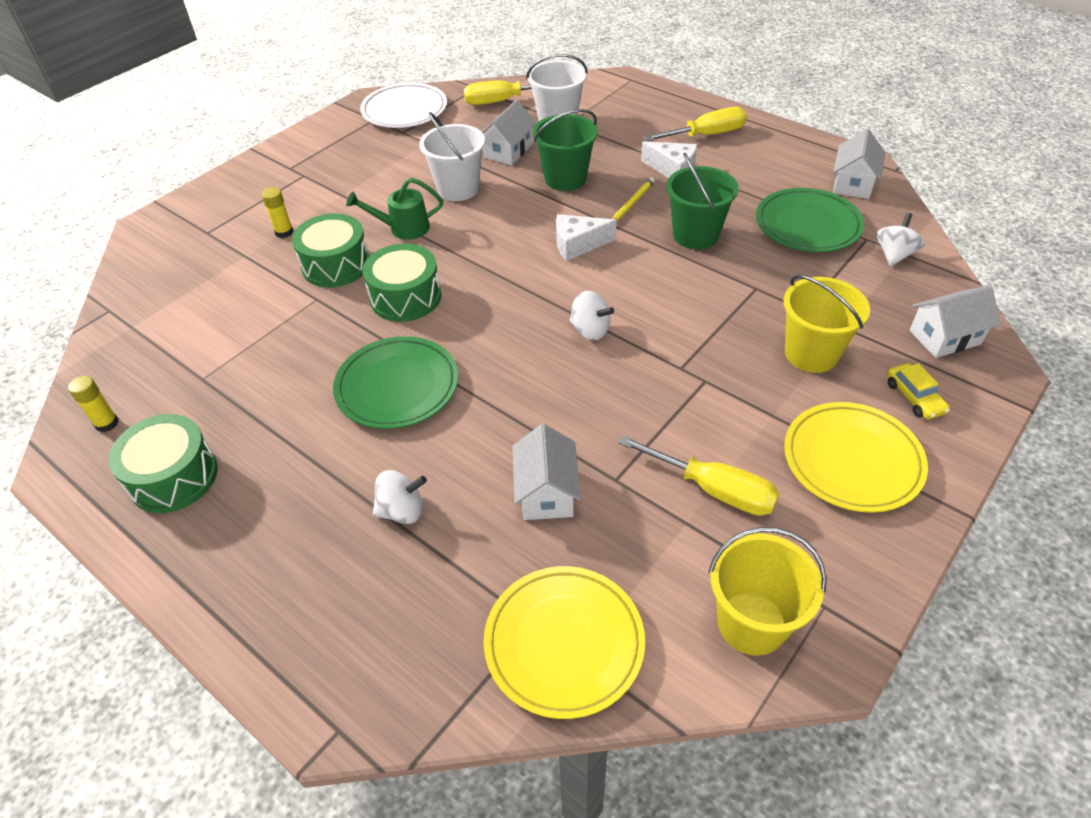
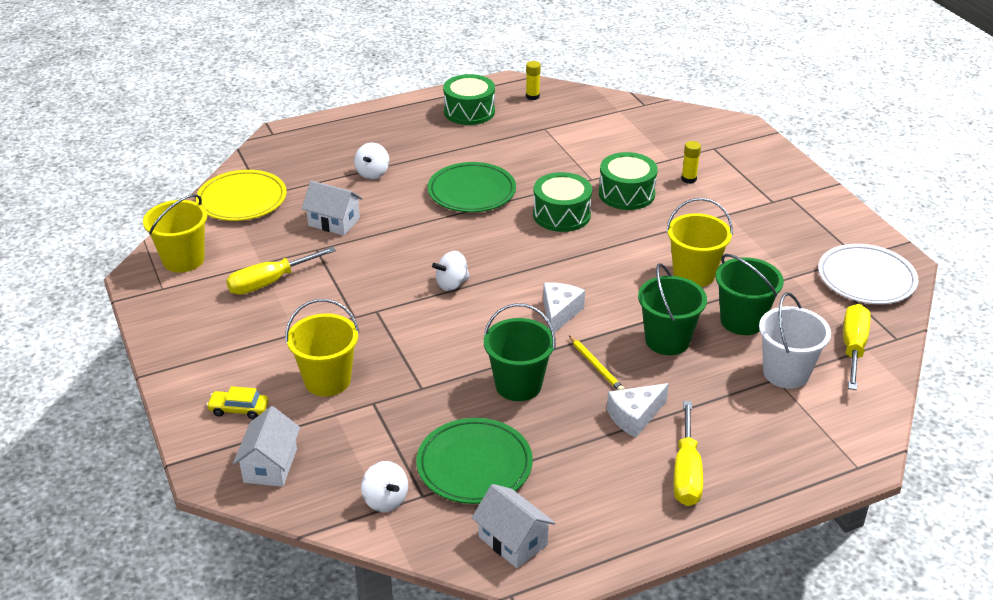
camera: 115 degrees right, 10 degrees down
(403, 228) = (652, 232): green watering can -> none
(458, 189) = (694, 274): white bucket -> yellow bucket
(508, 151) = (742, 321): white house -> green bucket
(852, 460) = (227, 348): yellow plate -> none

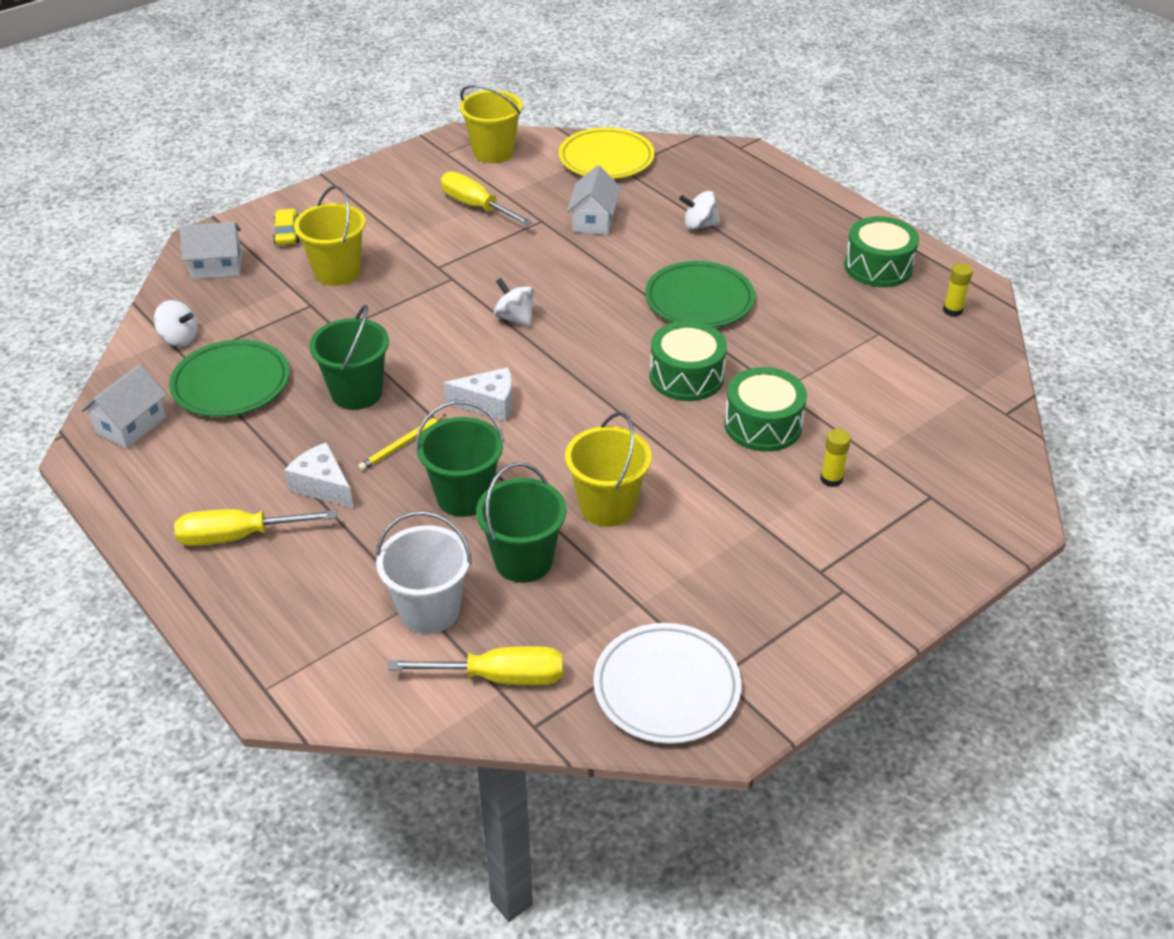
camera: 75 degrees right, 5 degrees up
(385, 500) = (179, 339): white spinning top -> white spinning top turned 105 degrees counterclockwise

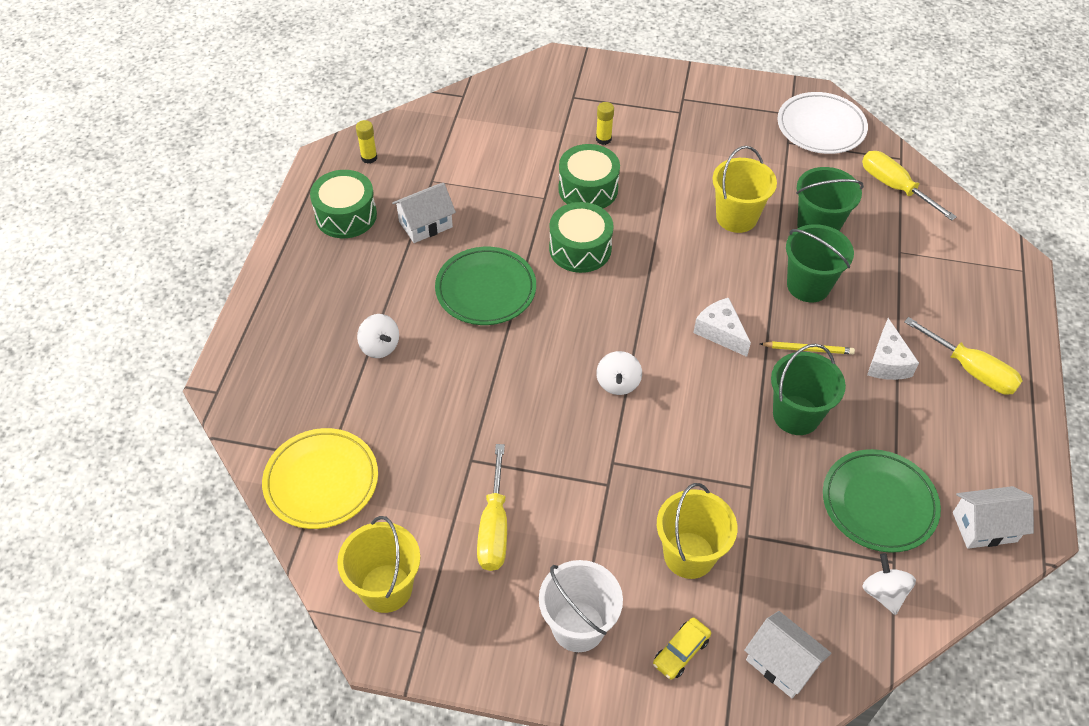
camera: 130 degrees left, 10 degrees up
(429, 610) = (897, 242): white bucket -> white bucket (578, 626)
(593, 221) = (437, 422): white house -> white house (425, 224)

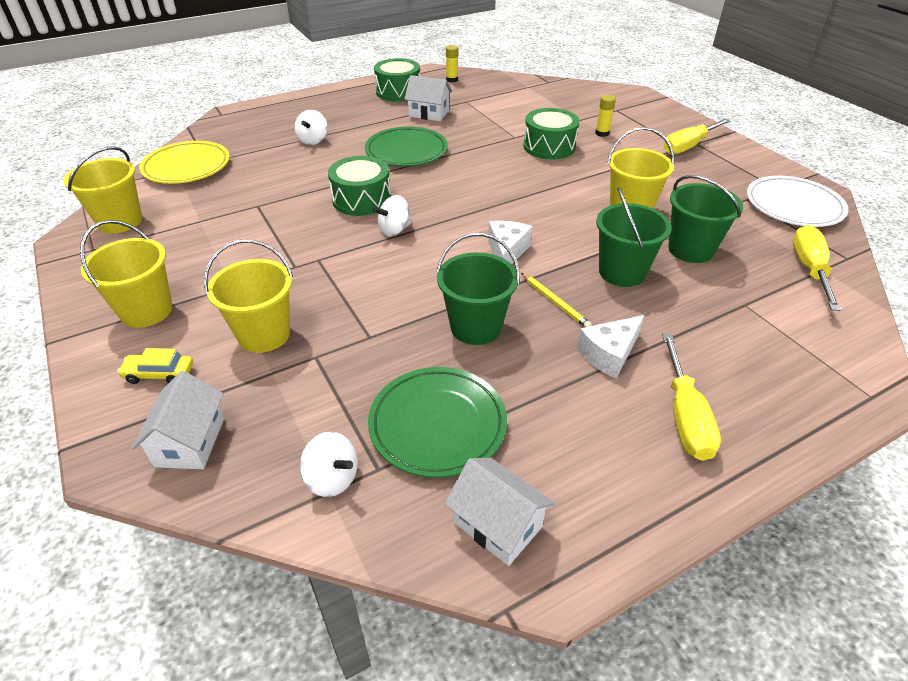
camera: 50 degrees right, 10 degrees down
(494, 527) = (208, 238): yellow screwdriver -> yellow screwdriver (688, 146)
(578, 626) = (146, 311): white bucket -> yellow bucket
(580, 249) = (493, 166): green drum -> green drum (362, 199)
(883, 593) = (332, 478): white spinning top -> white spinning top turned 90 degrees clockwise

